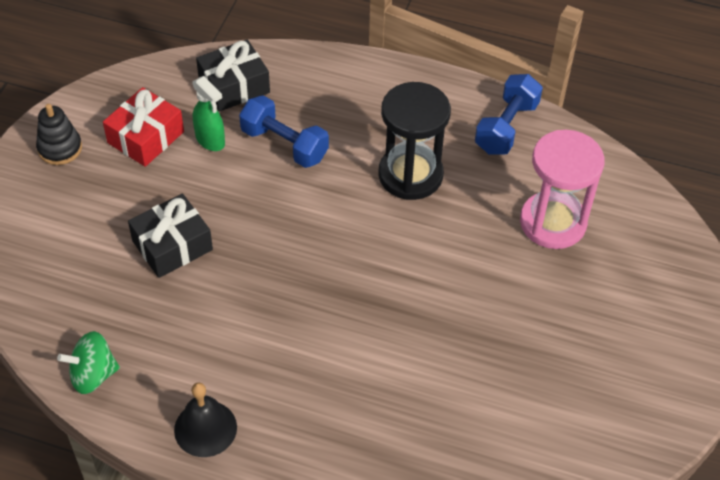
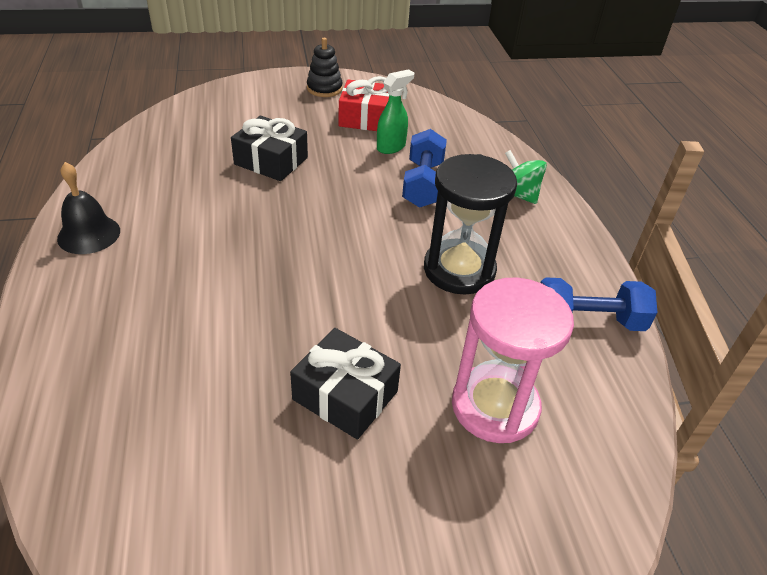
camera: 60 degrees right, 10 degrees down
(93, 375) = (121, 163): green spinning top -> green spinning top (517, 194)
(210, 141) = (391, 147): green spray bottle -> green spray bottle turned 150 degrees counterclockwise
(234, 86) = (458, 141): black gift -> black gift (345, 395)

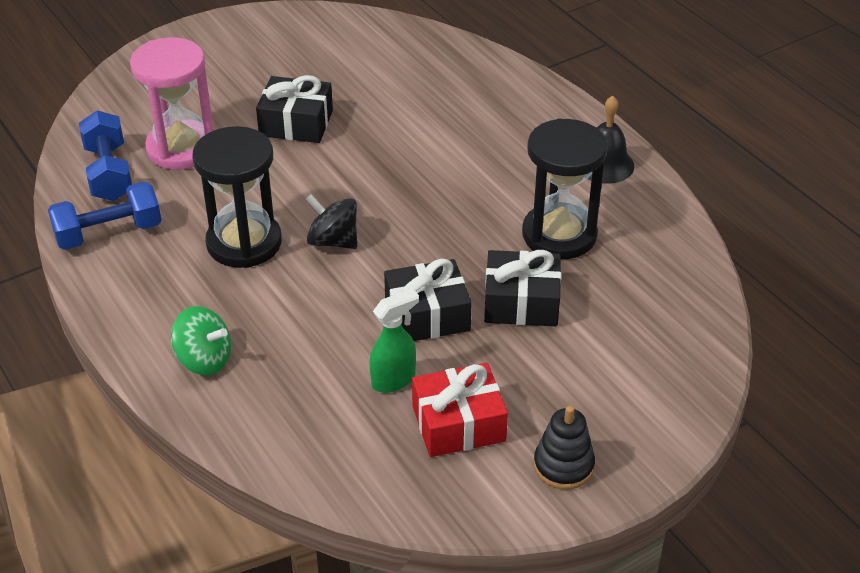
camera: 160 degrees right, 0 degrees up
(196, 193) = (559, 235): none -> black hourglass
(343, 173) = (427, 315): none -> black gift
(380, 246) = (333, 241): none -> black spinning top
(391, 147) = (394, 380): green spray bottle -> green spray bottle turned 150 degrees counterclockwise
(423, 184) = (325, 333): blue dumbbell -> blue dumbbell (109, 173)

